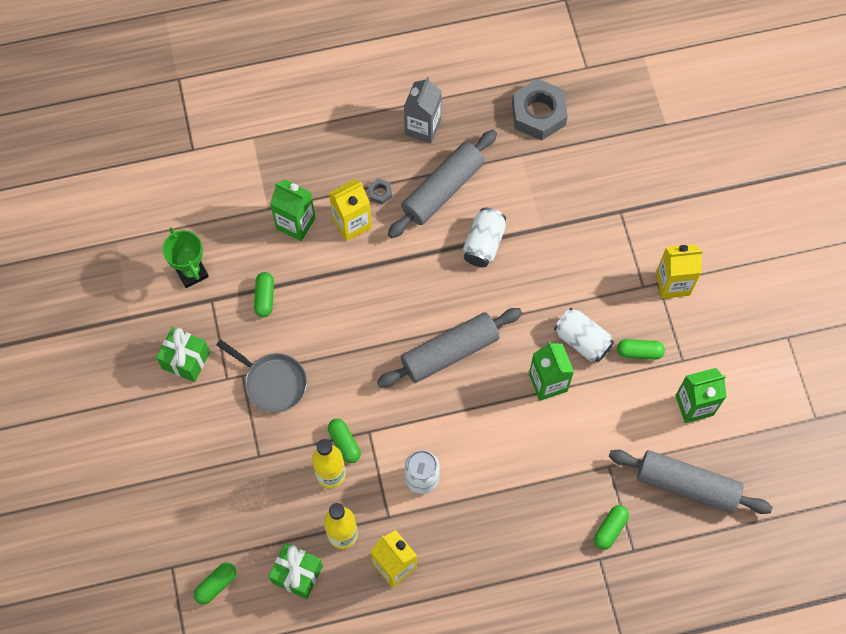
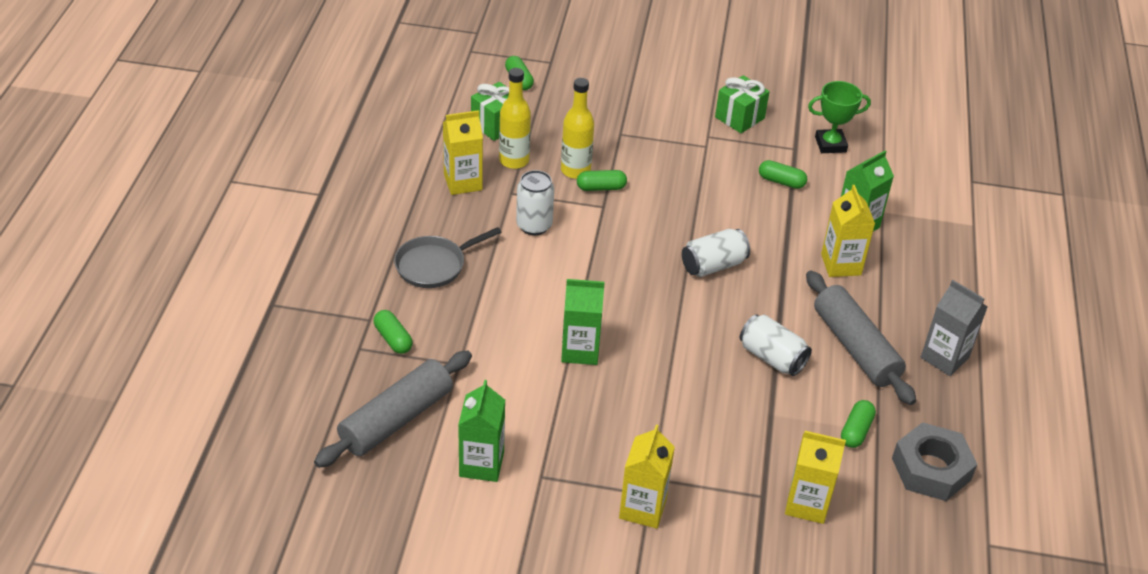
camera: 110 degrees right, 25 degrees down
(272, 382) = (689, 162): grey pan -> grey pan (434, 265)
(380, 193) = (870, 297): grey nut -> none
(450, 352) = (655, 288): grey rolling pin -> none
(582, 340) = (613, 397): white can -> white can (713, 265)
(612, 182) = (807, 504): none -> yellow carton
(639, 352) = (572, 441): green capsule -> green capsule (856, 431)

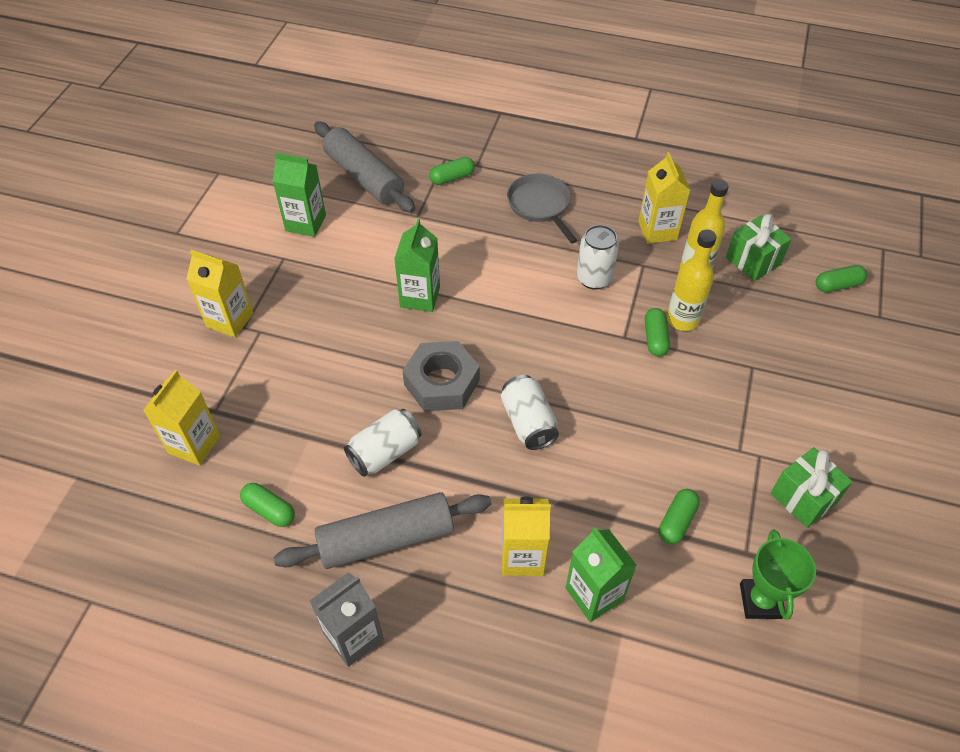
camera: 100 degrees right, 10 degrees up
(931, 469) = (200, 571): grey nut -> grey nut (442, 382)

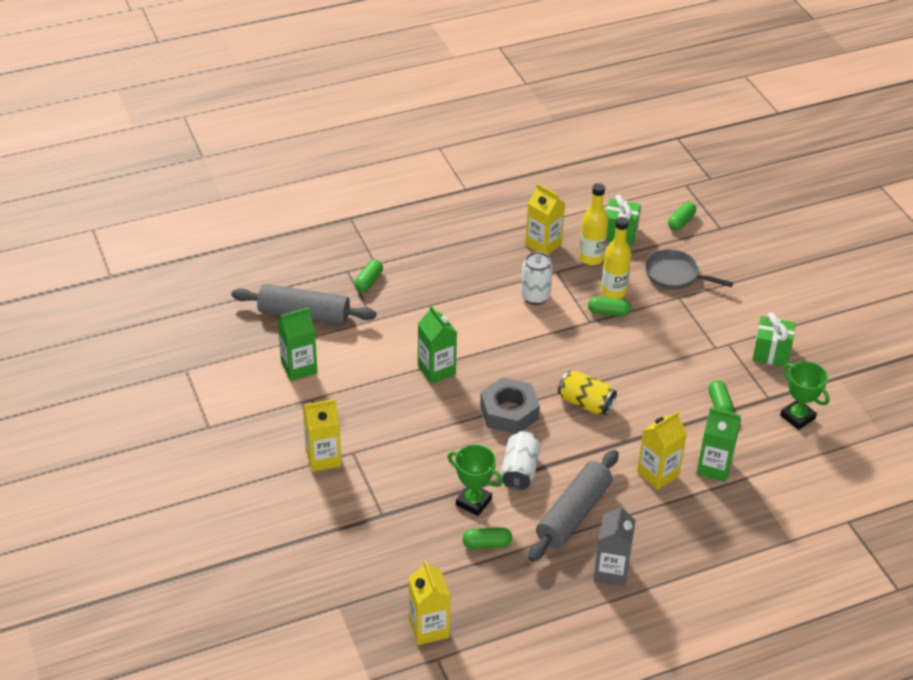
camera: 40 degrees left, 10 degrees down
(194, 444) = (394, 541): yellow carton -> yellow carton (429, 628)
(307, 455) = (473, 502): none -> green trophy
(528, 422) = (585, 403): white can -> yellow can
(540, 206) = (451, 268): grey pan -> grey pan (675, 275)
(655, 338) = (608, 312): green capsule -> green capsule turned 45 degrees counterclockwise

